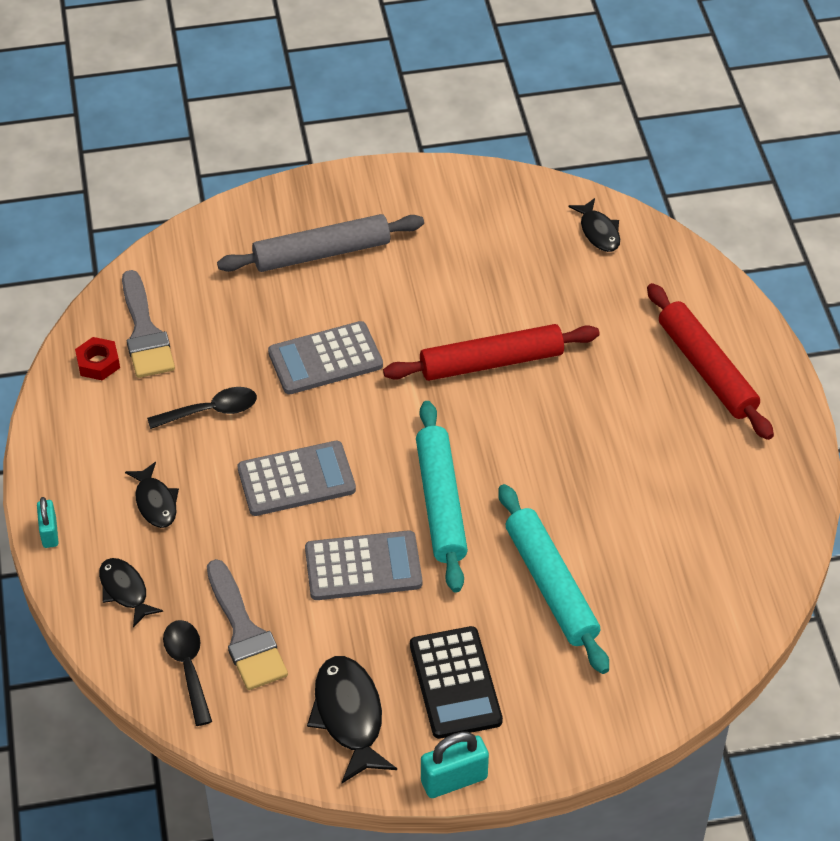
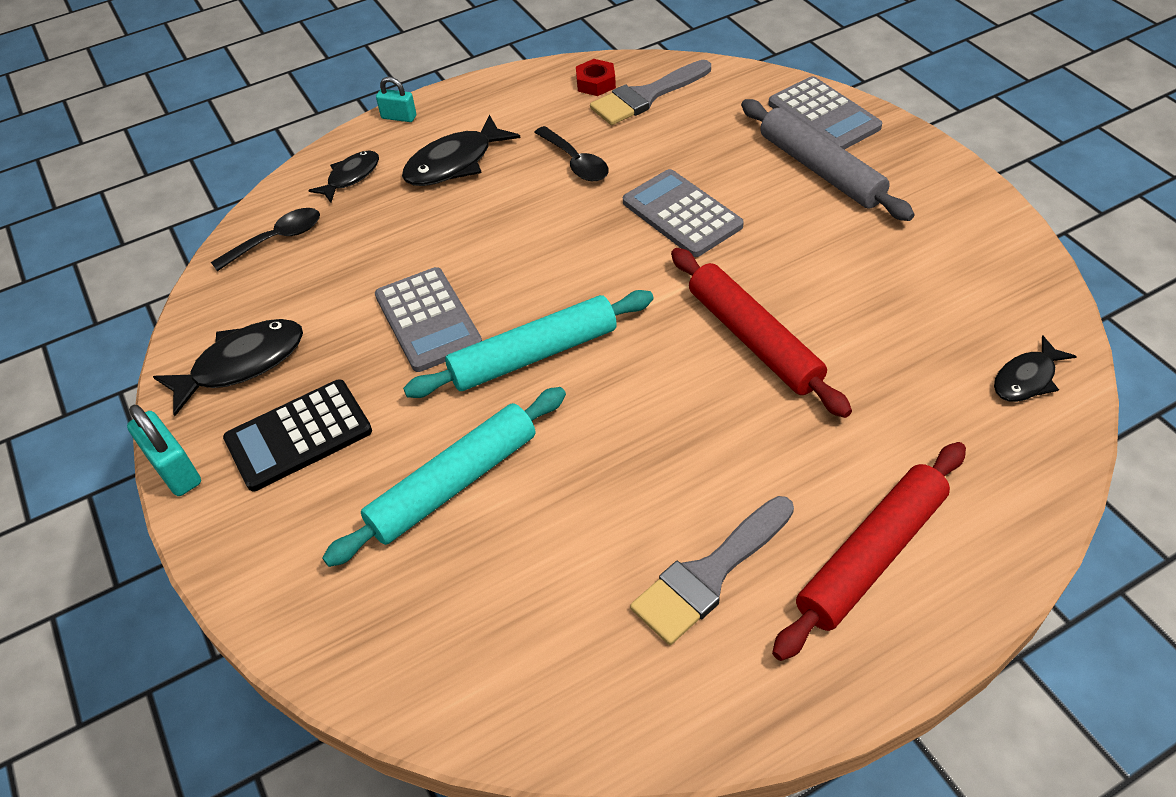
camera: 75 degrees right, 0 degrees up
(49, 533) = (399, 117): turquoise padlock -> turquoise padlock turned 45 degrees clockwise
(155, 502) = (454, 163): black fish -> black fish, size x1.58
(245, 633) = (323, 263): grey brush -> grey brush (709, 574)
(296, 480) = (518, 241): grey calculator -> grey calculator (823, 116)

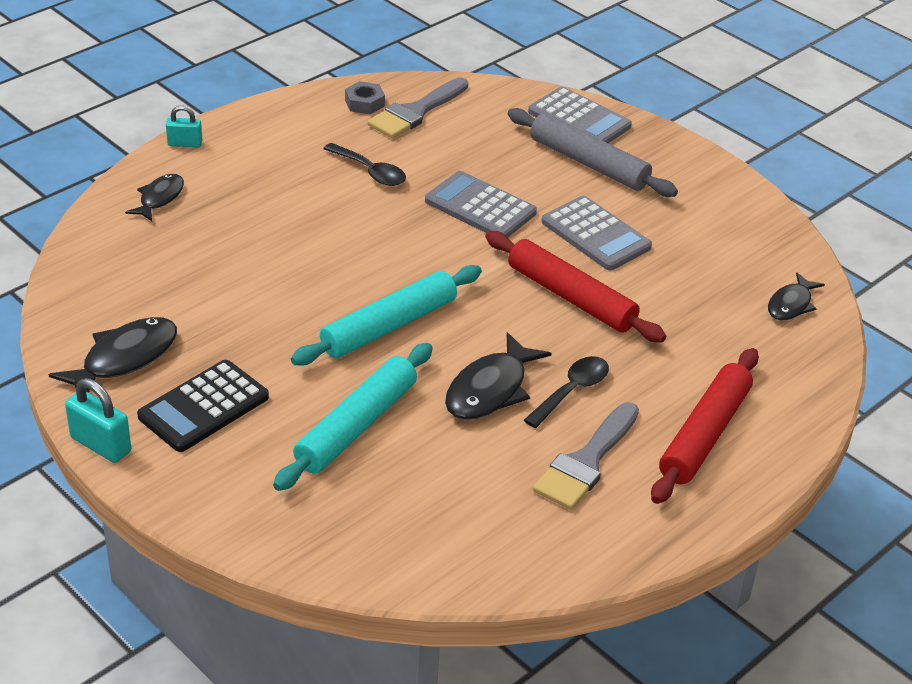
camera: 20 degrees left, 10 degrees down
(277, 239) = (110, 256): black spoon -> black spoon (572, 391)
(428, 320) = (283, 308): grey calculator -> grey calculator (595, 235)
(454, 163) = (256, 180): black fish -> black fish (490, 390)
(596, 83) = (364, 103): red nut -> grey nut

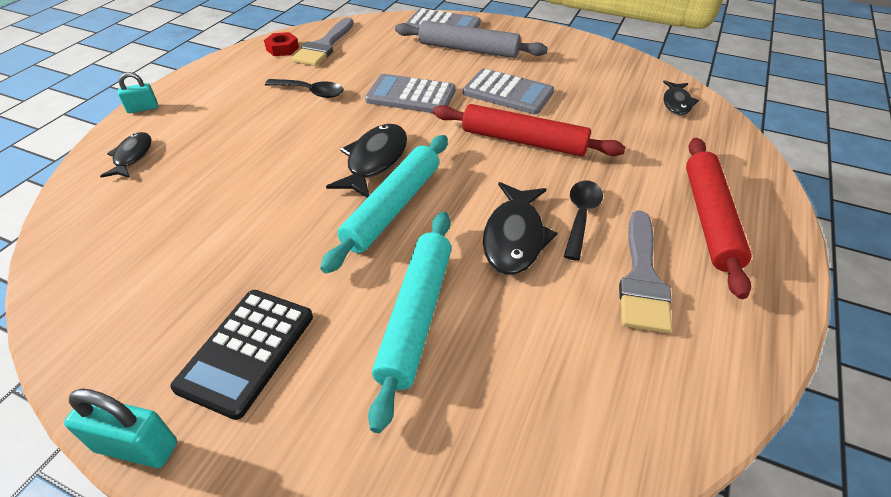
camera: 20 degrees left, 5 degrees up
(124, 359) = (138, 324): black fish -> black fish (375, 161)
(364, 103) = (282, 49): grey nut -> red nut

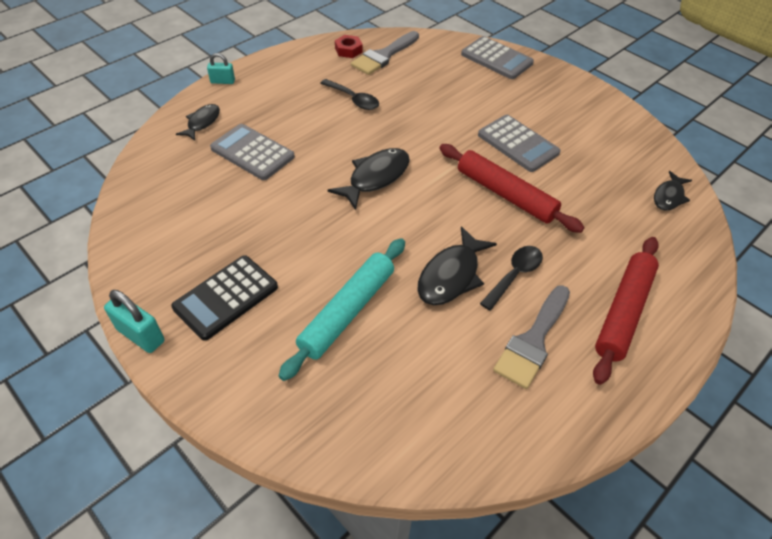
camera: 20 degrees right, 5 degrees up
(392, 207) = (370, 222): turquoise rolling pin -> none
(411, 95) = (433, 124): grey calculator -> grey calculator (252, 152)
(468, 49) = (507, 90): grey rolling pin -> none

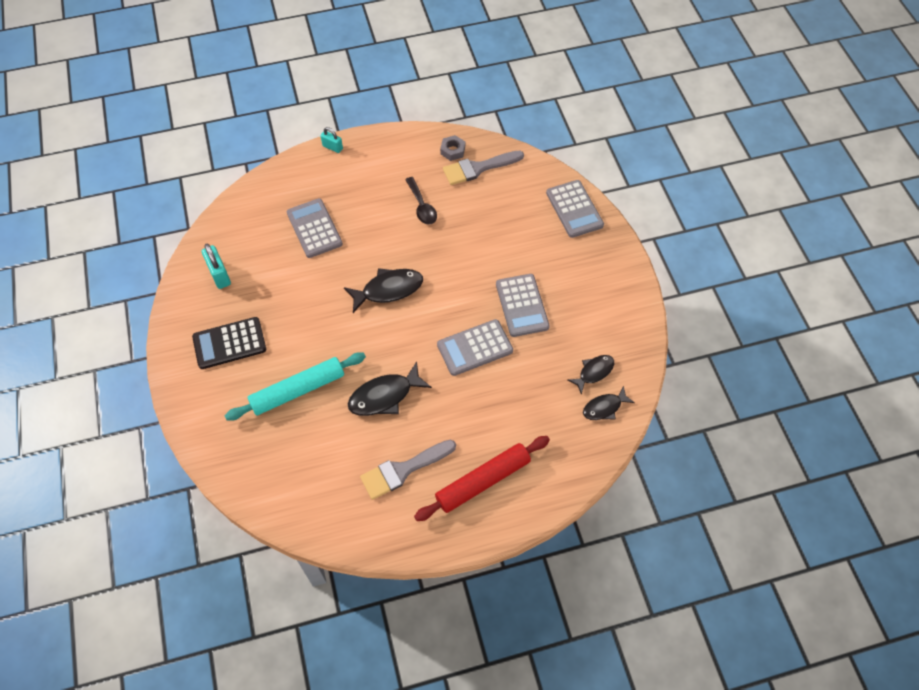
camera: 30 degrees right, 10 degrees up
(140, 335) = (166, 347): turquoise padlock -> turquoise padlock (219, 275)
(202, 122) = (295, 184): black fish -> black fish (594, 372)
(348, 50) = (452, 150): red nut -> grey nut
(505, 194) = (474, 348): red rolling pin -> grey calculator
(514, 275) = (429, 416): black spoon -> none

